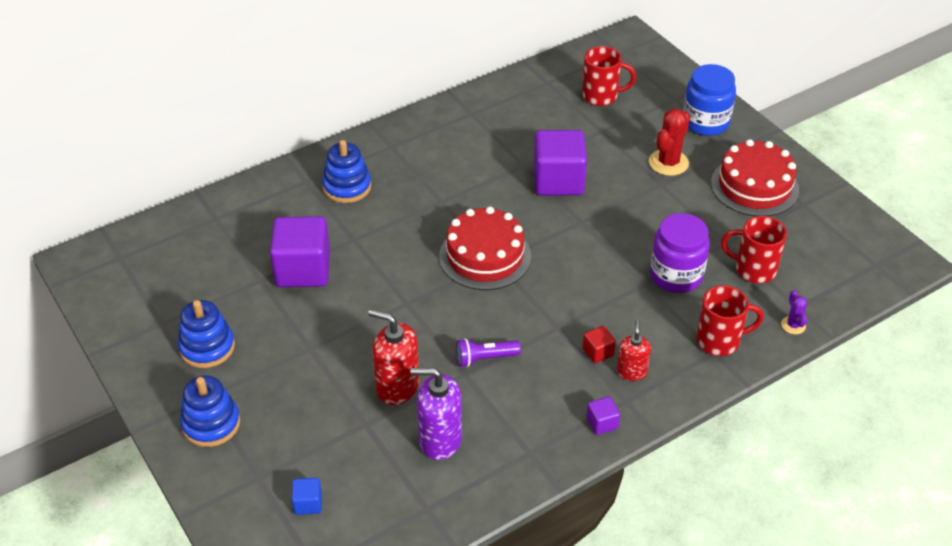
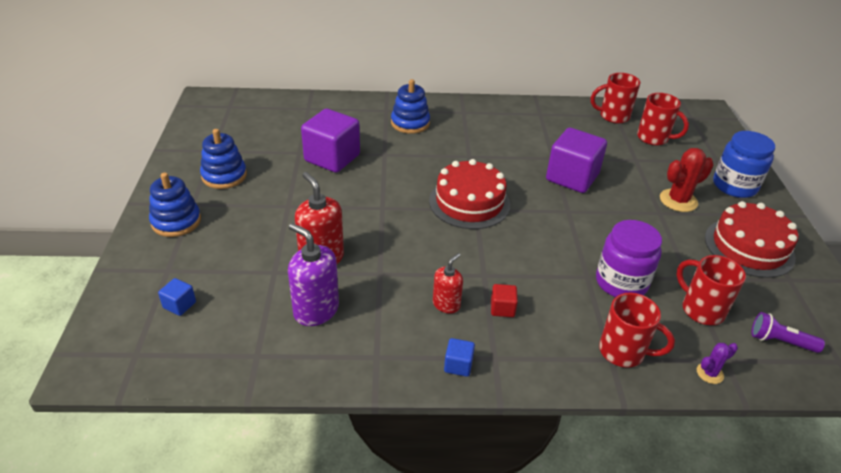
camera: 30 degrees right, 5 degrees down
(485, 358) = (405, 270): purple flashlight -> purple flashlight (780, 341)
(545, 85) = (613, 116): none -> red mug
(602, 423) = (458, 365): purple cube -> blue cube
(631, 372) = (519, 337): red soap dispenser -> red soap dispenser (446, 304)
(793, 325) = (709, 373): purple cactus -> purple cactus turned 45 degrees clockwise

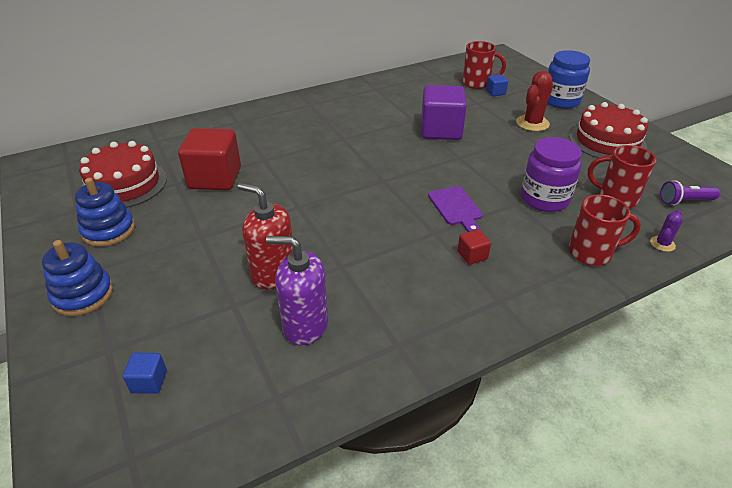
camera: 25 degrees left, 0 degrees up
(332, 158) = (215, 178): purple cube -> red cube
(410, 123) = (268, 126): blue stacking toy -> none
(446, 304) = (422, 271): red soap dispenser -> none
(458, 365) = (475, 320): blue cube -> blue cube (495, 92)
(469, 202) = (373, 176): red cake -> red cake (124, 184)
(523, 259) = (456, 208): none -> purple cutting board
(613, 116) = (434, 75): red mug -> none

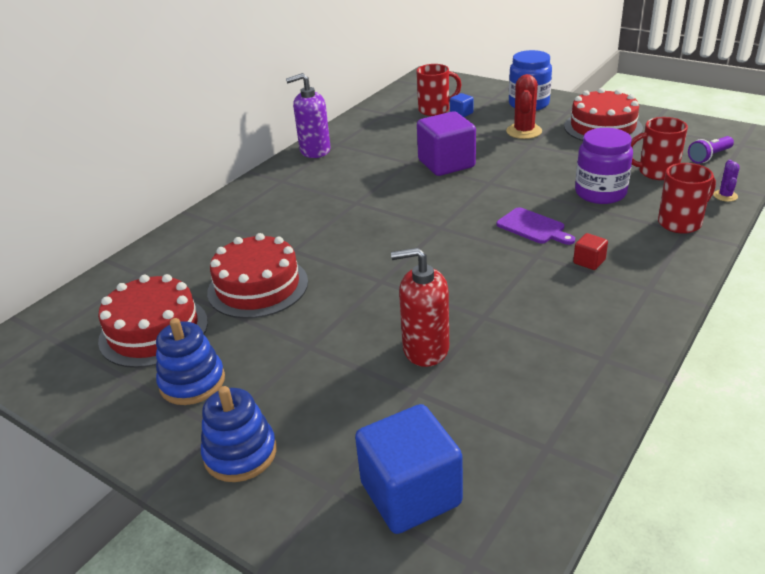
camera: 25 degrees left, 5 degrees down
(149, 381) = (410, 493): blue cube -> blue cube, size x2.28
(215, 178) = (258, 286): red cube -> red cake
(305, 325) = (506, 379): purple soap dispenser -> purple soap dispenser (315, 151)

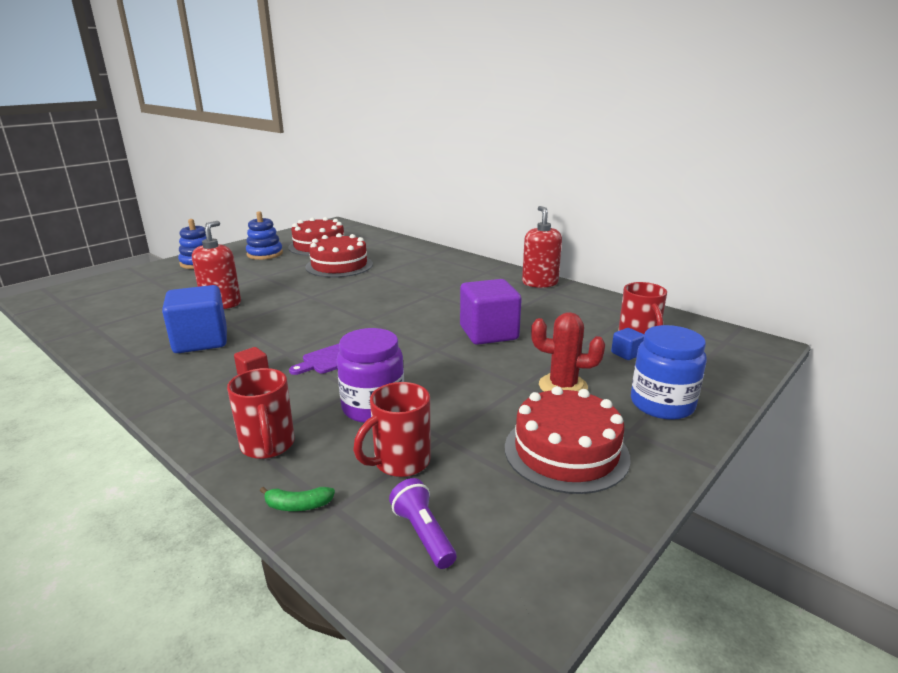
camera: 95 degrees right, 10 degrees down
(315, 151) = (540, 283): purple soap dispenser -> red soap dispenser
(410, 493) = (119, 293): blue cube -> blue cube (201, 341)
(656, 172) = (400, 462): red mug -> red mug turned 135 degrees counterclockwise
(725, 196) = (298, 505): purple cactus -> green banana

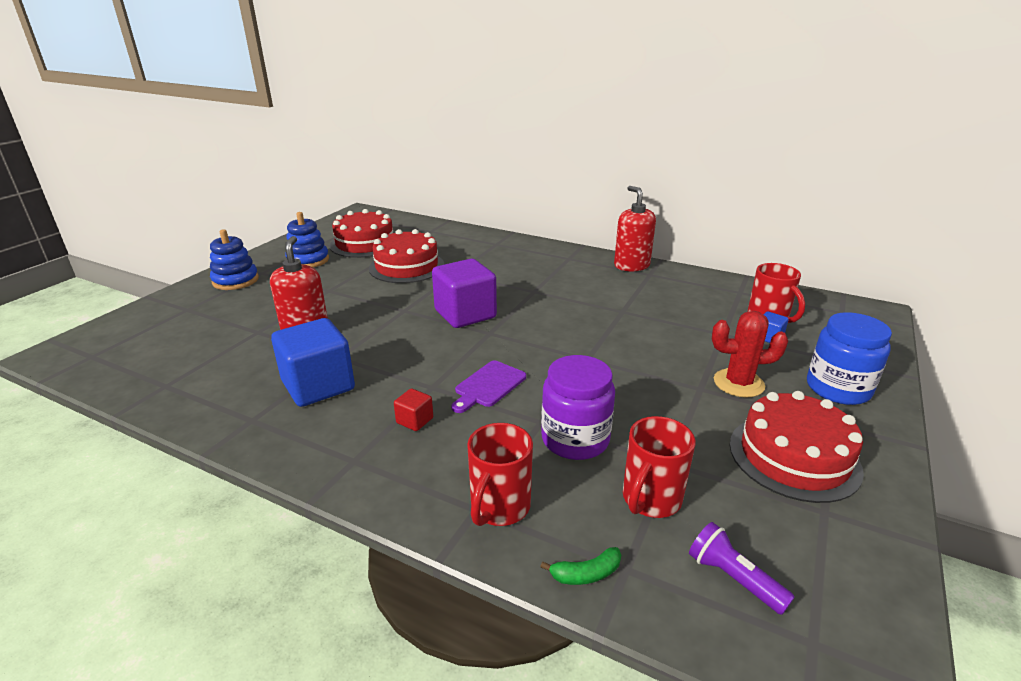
camera: 15 degrees left, 5 degrees up
(268, 446) = (499, 508): red mug -> red mug turned 60 degrees clockwise
(488, 333) = (625, 332): purple cube -> purple cube (465, 314)

